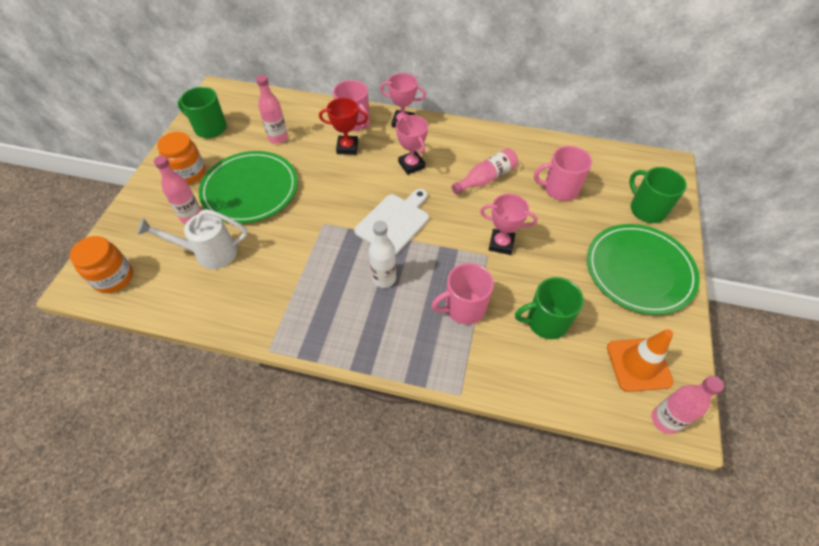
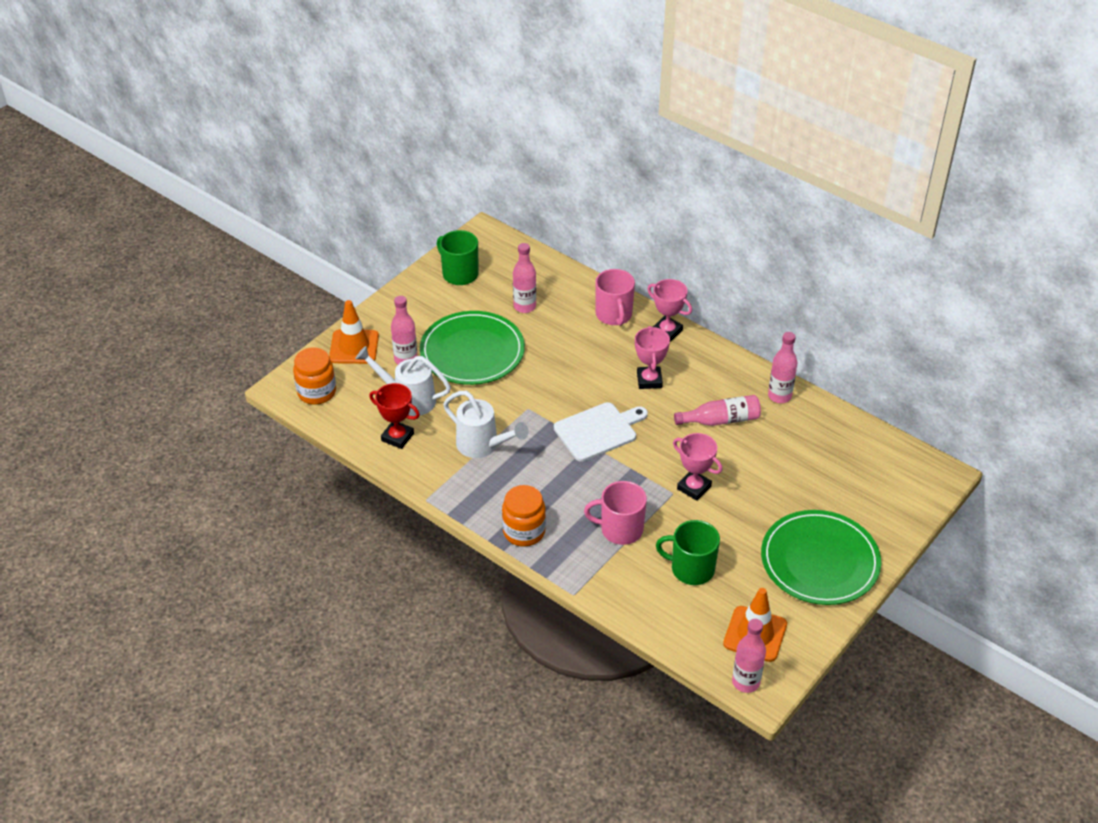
camera: 25 degrees right, 10 degrees down
(136, 221) = (354, 347): none -> orange traffic cone
(189, 173) = (420, 315): orange jar -> orange jar (524, 531)
(299, 273) = (482, 445): none -> white watering can
(347, 147) = (592, 340): red trophy -> red trophy (397, 437)
(384, 278) = (559, 478): white bottle -> none
(517, 144) = (779, 396): none -> pink bottle
(560, 189) = (794, 457): pink mug -> none
(646, 209) = (875, 509): green mug -> none

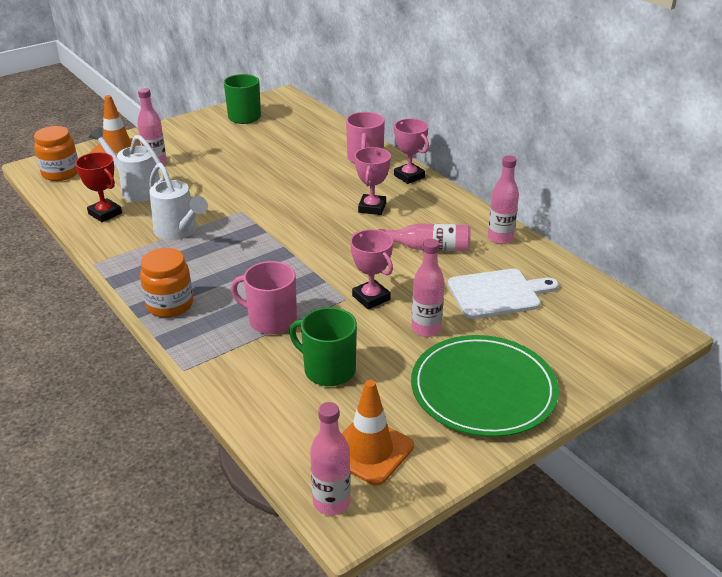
camera: 15 degrees right, 10 degrees down
(472, 351) = (218, 165): green plate -> none
(524, 306) = (286, 143): pink bottle -> pink bottle (426, 329)
(598, 431) = (299, 237): white cutting board -> white cutting board (498, 293)

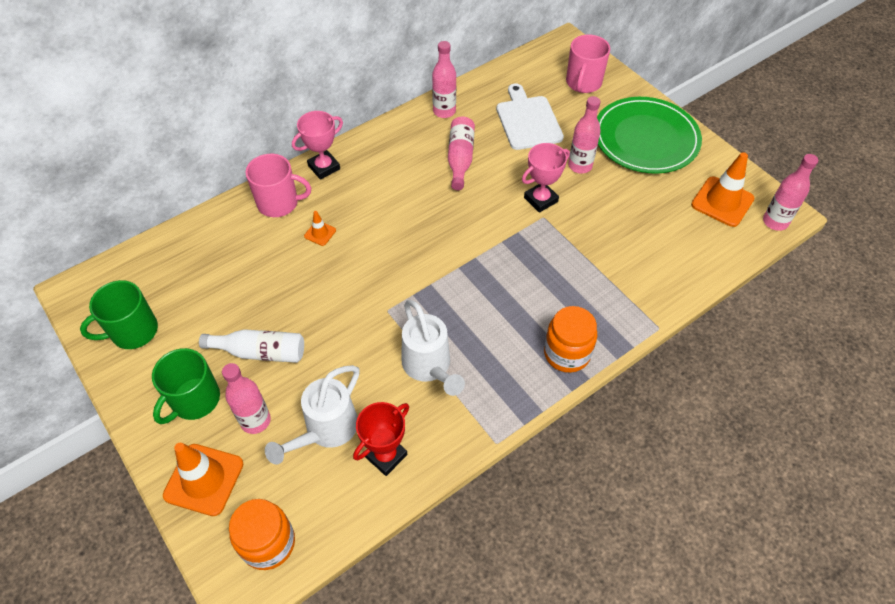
camera: 90 degrees left, 20 degrees up
(178, 231) = (429, 366): white watering can -> white watering can turned 105 degrees clockwise
(214, 161) = (260, 352): none -> white bottle
(271, 320) = (581, 269): pink mug -> pink mug (583, 83)
(328, 370) = (641, 227): green mug -> green mug (194, 400)
(330, 178) = (320, 233): none -> orange traffic cone
(372, 208) = (387, 198): pink trophy -> none

